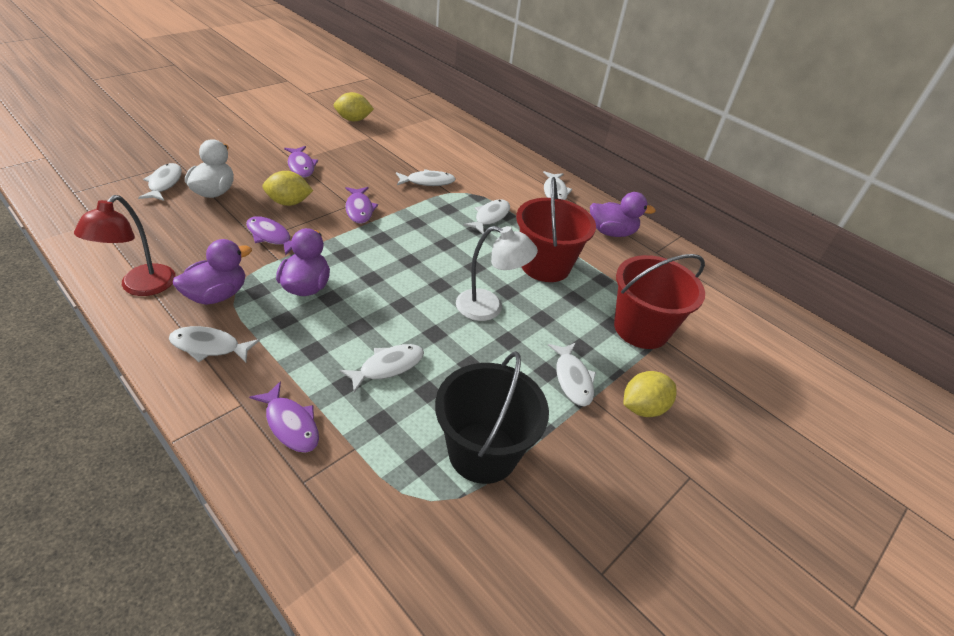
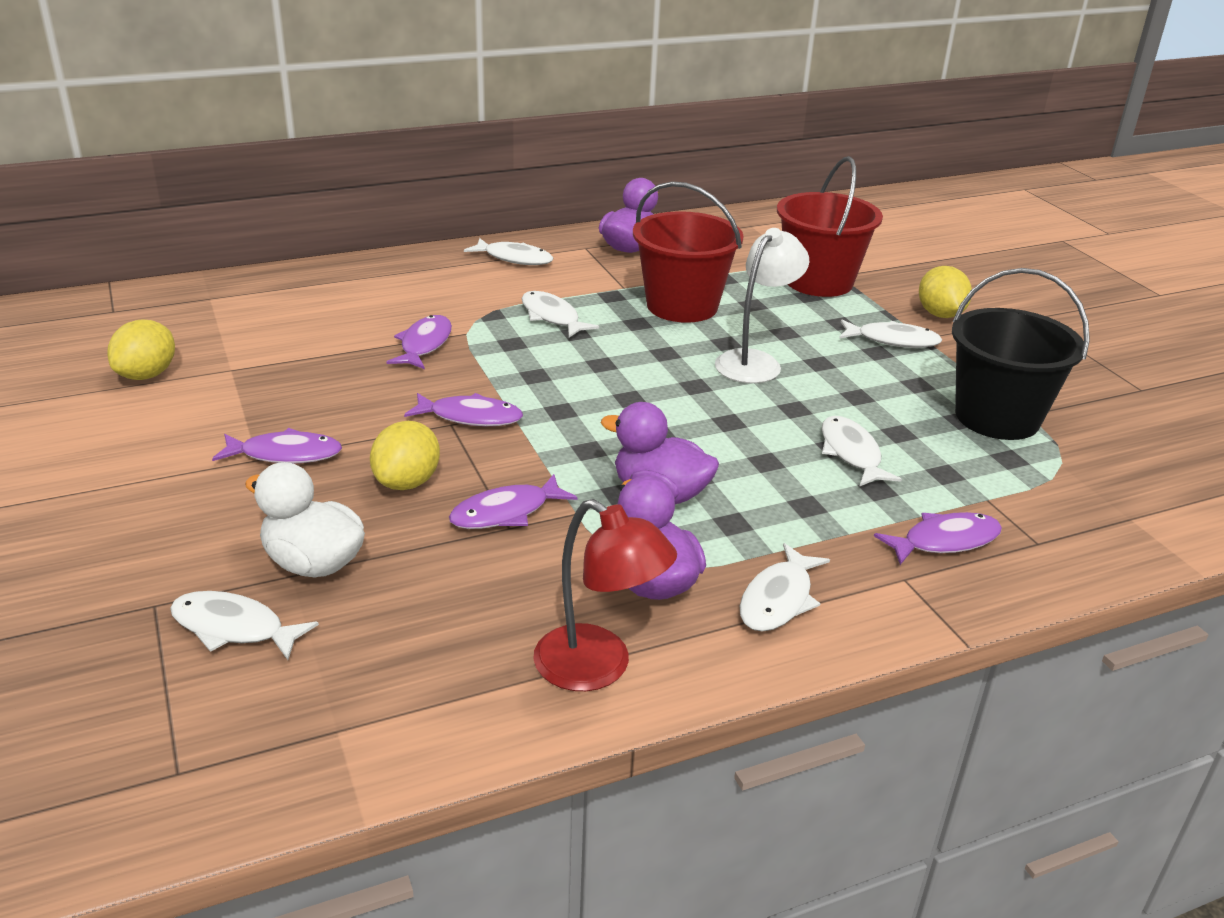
camera: 65 degrees left, 10 degrees down
(427, 182) = (424, 344): white fish -> purple fish

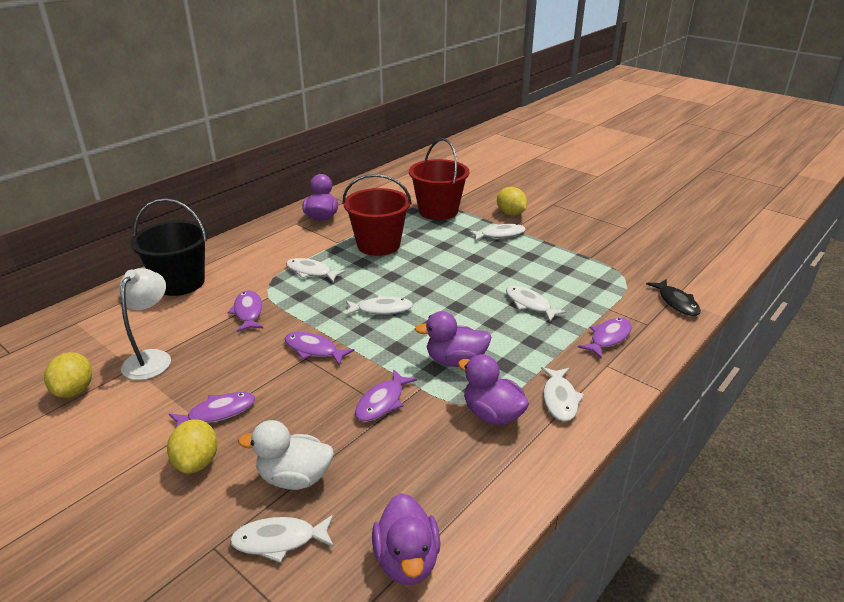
camera: 25 degrees left, 0 degrees up
(369, 716) = (407, 560): none -> purple duck
(407, 482) = (309, 404): yellow lemon -> yellow lemon (197, 462)
(470, 417) = (314, 350): purple fish -> purple fish turned 135 degrees counterclockwise
(514, 258) = (259, 241): white fish -> white fish (381, 309)
(598, 668) = (505, 475): red lamp -> none
(755, 361) = (442, 267): white lamp -> white lamp (152, 358)
(997, 417) = (579, 263): black bucket -> black bucket (180, 283)
(1127, 527) = (676, 302): none -> black fish

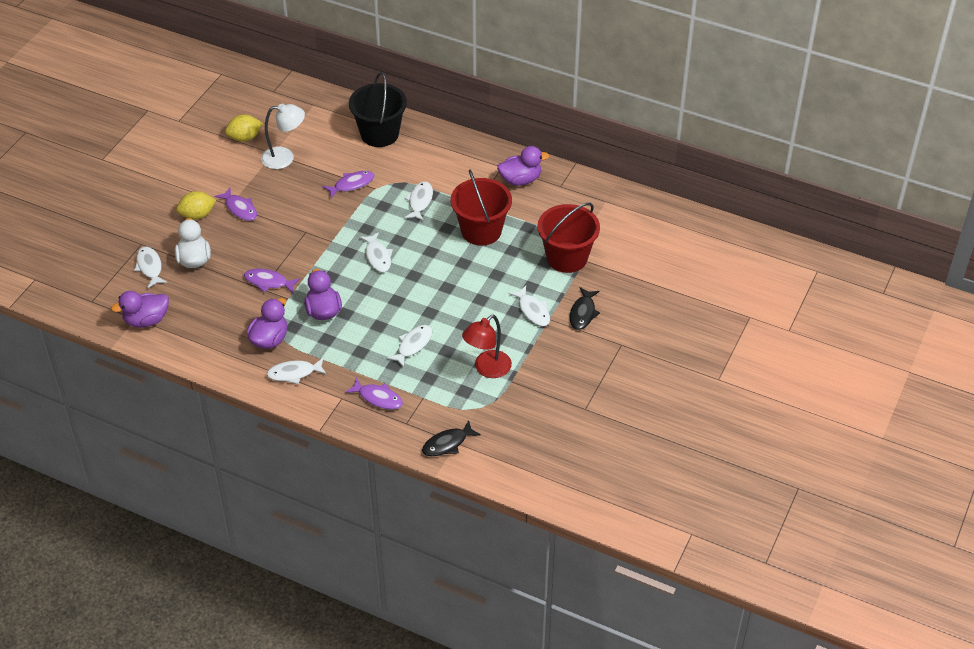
camera: 75 degrees right, 15 degrees up
(314, 350) = (316, 233): purple fish -> none
(510, 214) = (583, 313): yellow lemon -> black fish
(572, 267) = (487, 369): none -> red lamp

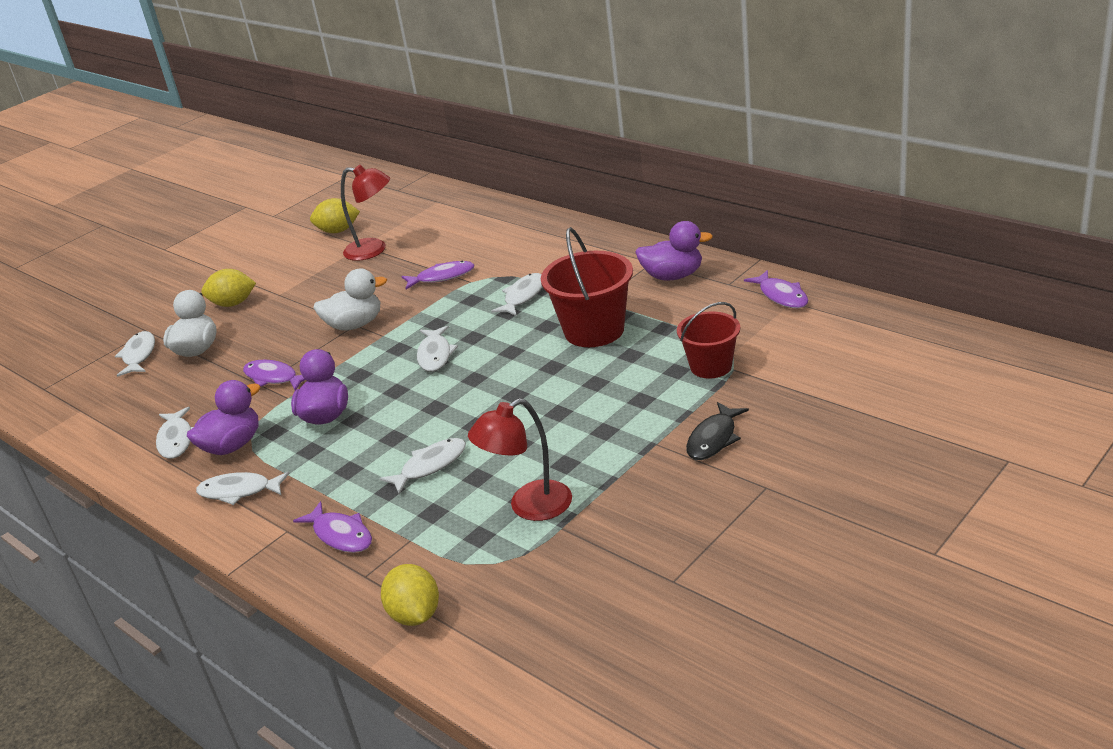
camera: 20 degrees right, 15 degrees down
(146, 320) = (92, 413): purple duck -> none
(240, 208) = (288, 298): purple fish -> purple fish (781, 296)
(285, 158) = (374, 250): white lamp -> red lamp
(306, 232) = (355, 325): none -> white duck
(379, 134) = (504, 228): black bucket -> none
(447, 444) = (415, 615): black fish -> yellow lemon
(533, 311) = (633, 431): white fish -> white fish (176, 440)
(567, 257) = (711, 366): red bucket -> red bucket, size x0.64

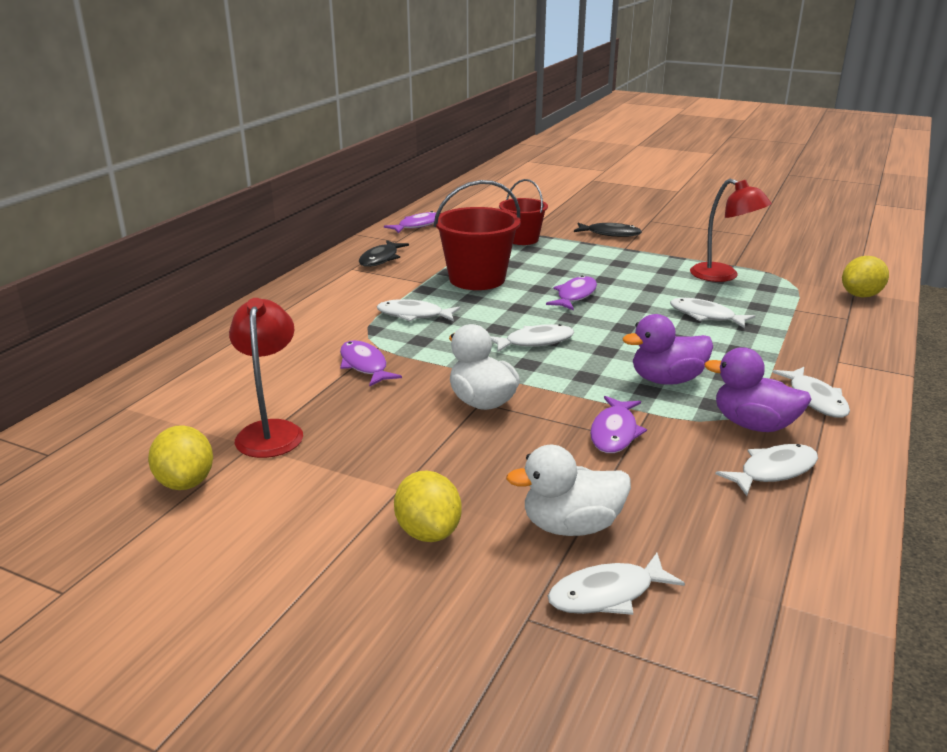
camera: 110 degrees left, 5 degrees down
(340, 535) = (818, 336): purple fish -> purple fish (575, 295)
(673, 276) = (380, 259): purple duck -> black fish

